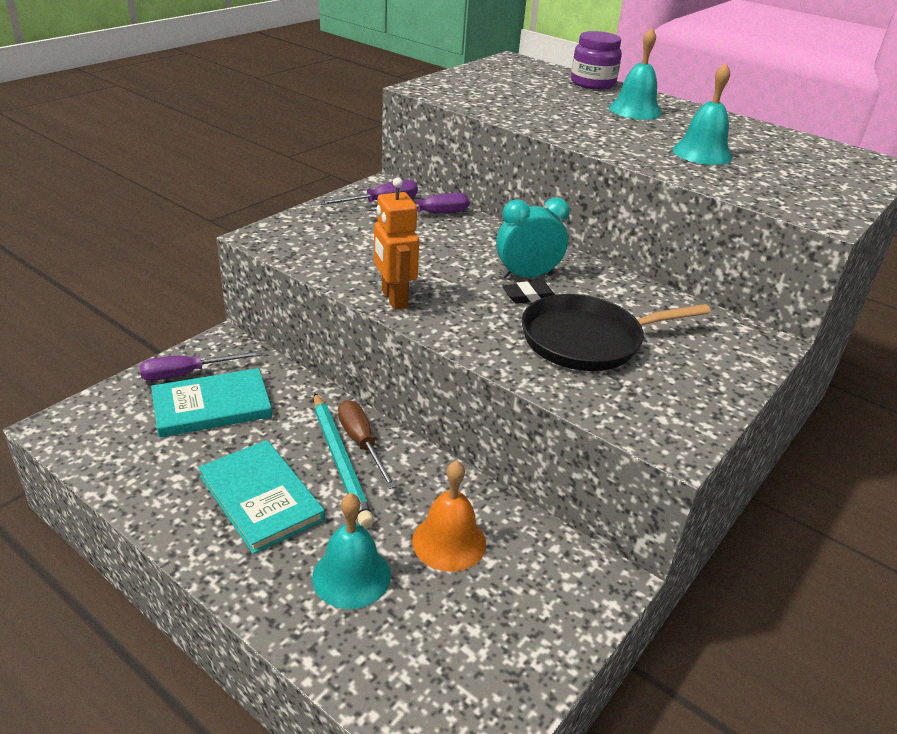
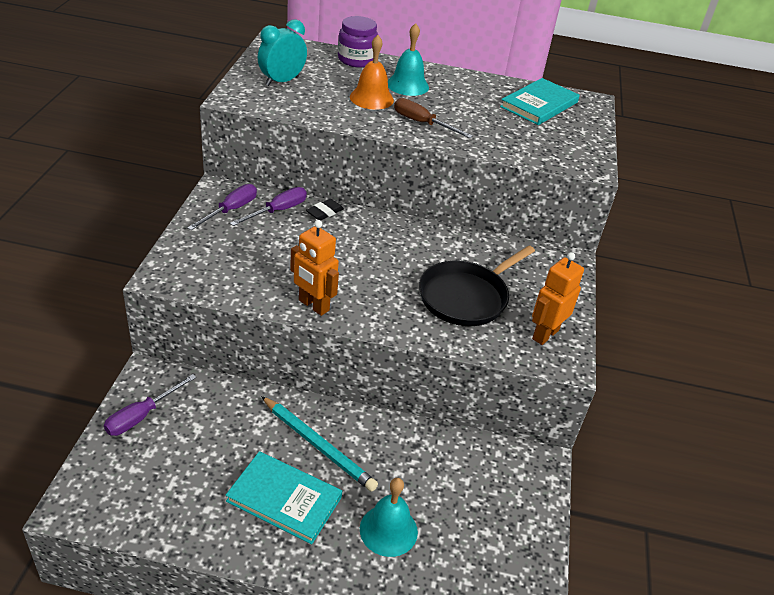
camera: 30 degrees left, 5 degrees up
(212, 406) = (186, 438): turquoise book -> turquoise book (539, 104)
(361, 443) = (323, 425): brown screwdriver -> brown screwdriver (422, 123)
(449, 542) = (432, 477): orange bell -> orange bell (371, 98)
(527, 276) = (390, 251): turquoise clock -> turquoise clock (282, 81)
(529, 296) = (404, 271): black eraser -> black eraser (325, 212)
(667, 406) = (545, 334): none -> orange robot
(702, 153) = (482, 122): turquoise bell -> none

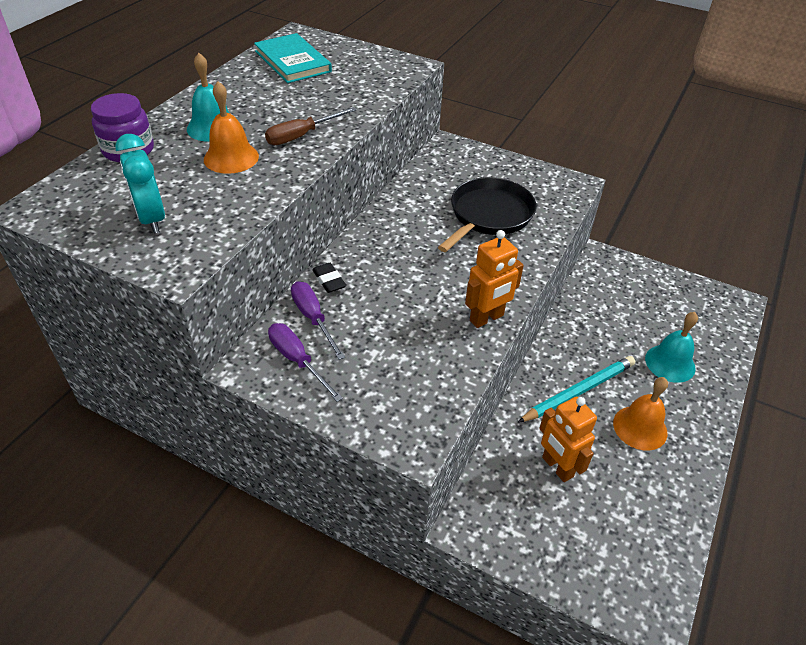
camera: 70 degrees left, 5 degrees up
(142, 416) = (528, 537): purple screwdriver -> none
(284, 499) = (640, 427): turquoise book -> orange bell
(466, 297) = (489, 215): black pan -> black pan turned 120 degrees counterclockwise
(545, 334) = (542, 185): orange robot -> orange robot (557, 467)

